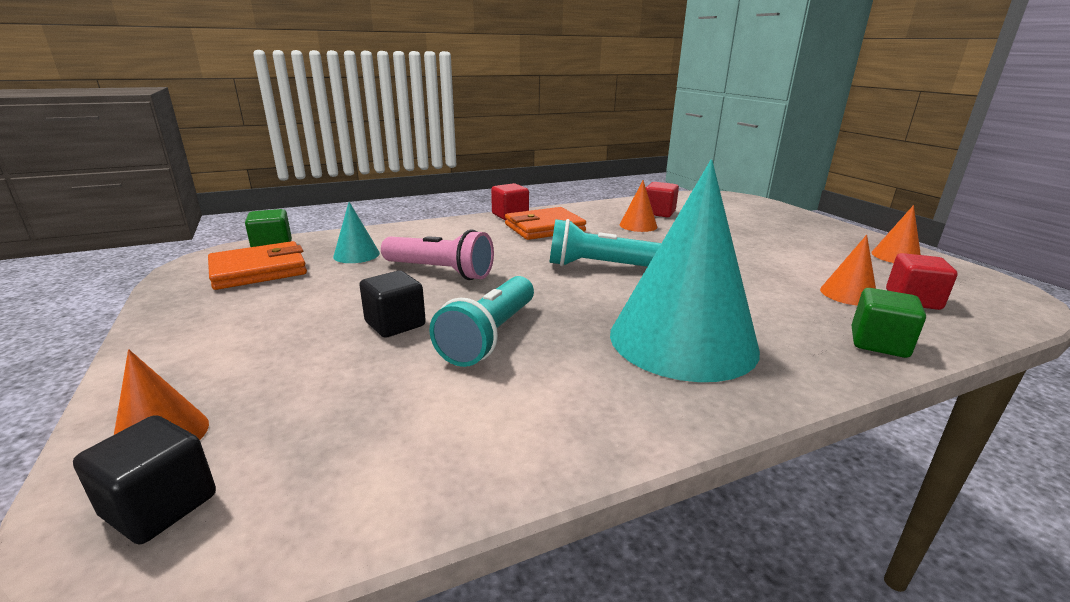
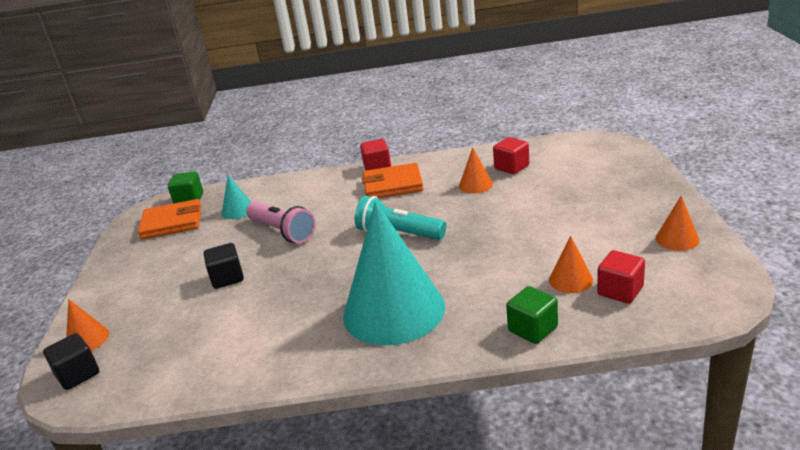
camera: 25 degrees right, 5 degrees up
(490, 336) = (276, 294): turquoise flashlight -> none

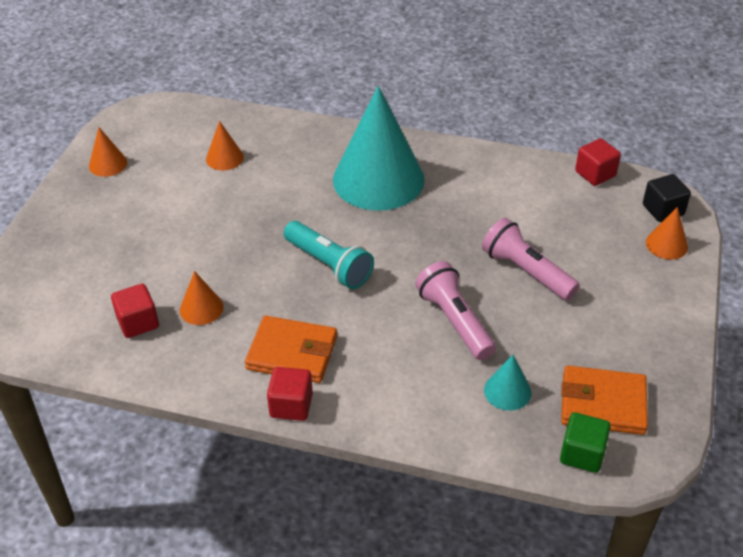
camera: 165 degrees left, 15 degrees up
(227, 278) = (526, 272): black cube -> pink flashlight
(532, 329) = (287, 131): green cube -> none
(620, 291) = (201, 137): red cube -> red cube (595, 174)

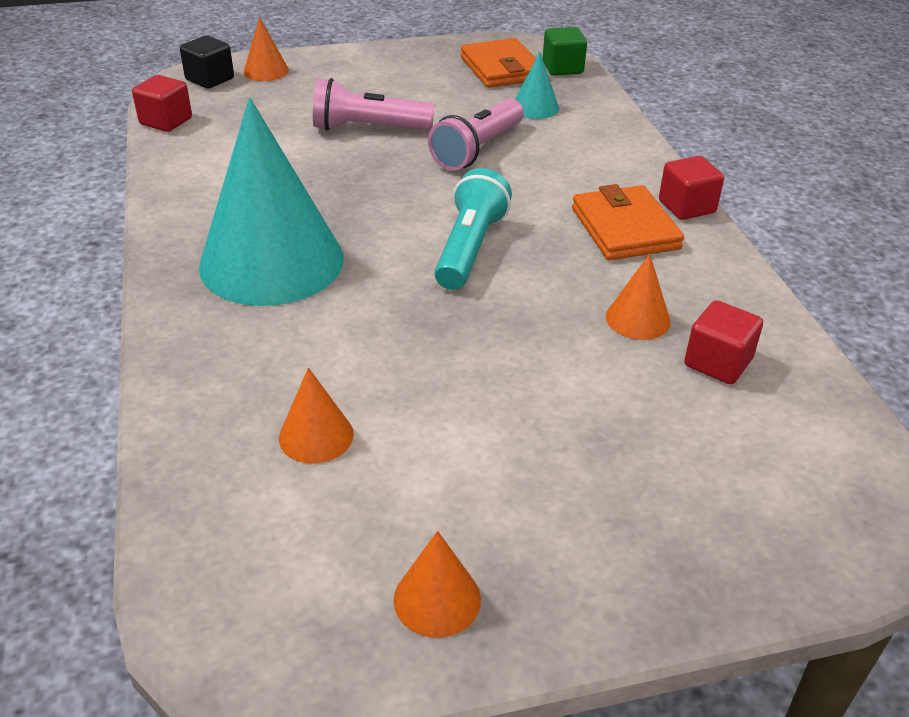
camera: 120 degrees left, 5 degrees down
(526, 272) = (368, 128): pink flashlight -> pink flashlight turned 75 degrees clockwise

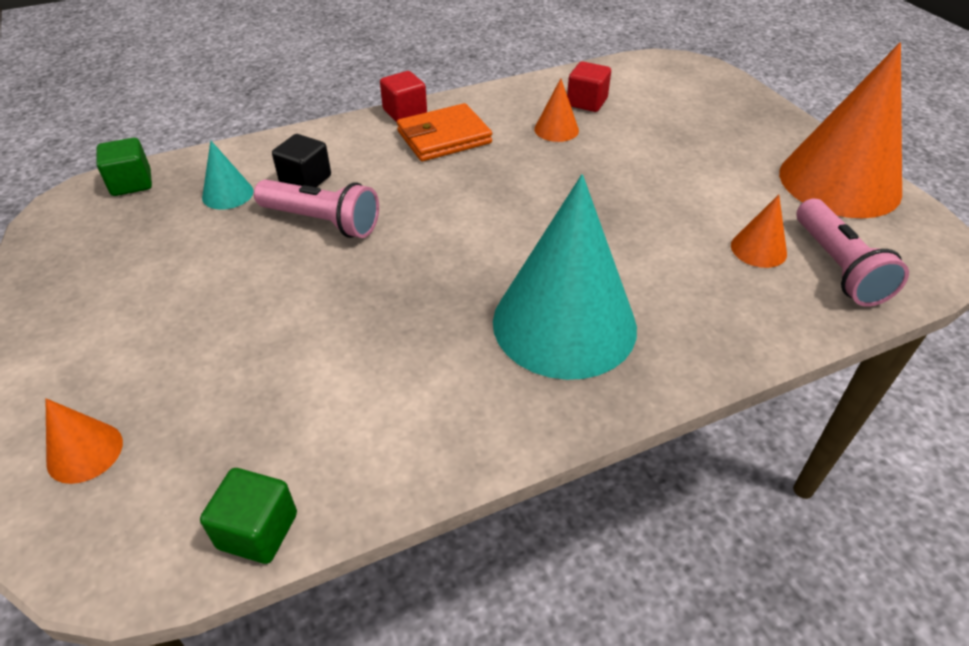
camera: 100 degrees left, 5 degrees up
(166, 121) = (258, 531): red cube -> green cube
(210, 79) = (104, 521): black cube -> black cube (305, 180)
(368, 128) = (278, 306): pink flashlight -> pink flashlight (838, 267)
(437, 599) = (839, 182): orange cone -> orange cone, size x2.37
(469, 248) = (497, 208): turquoise flashlight -> none
(501, 68) = (124, 225): orange wallet -> none

